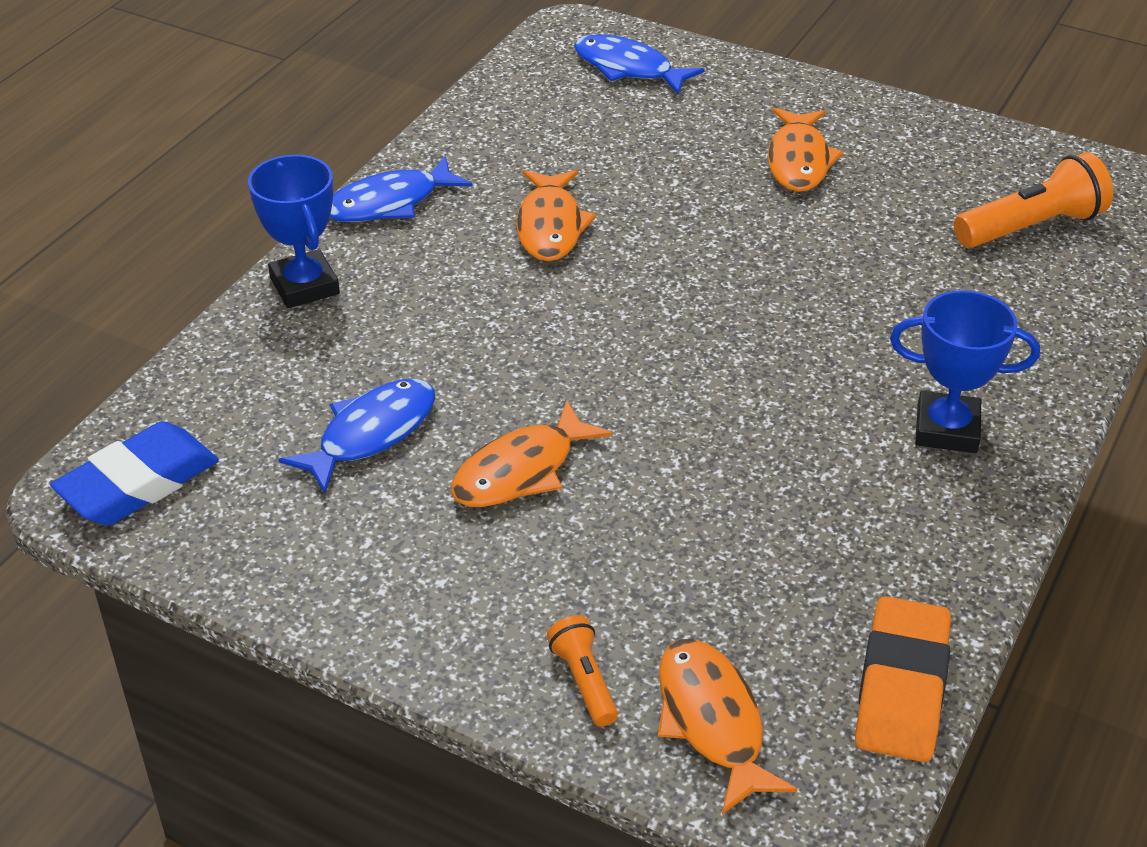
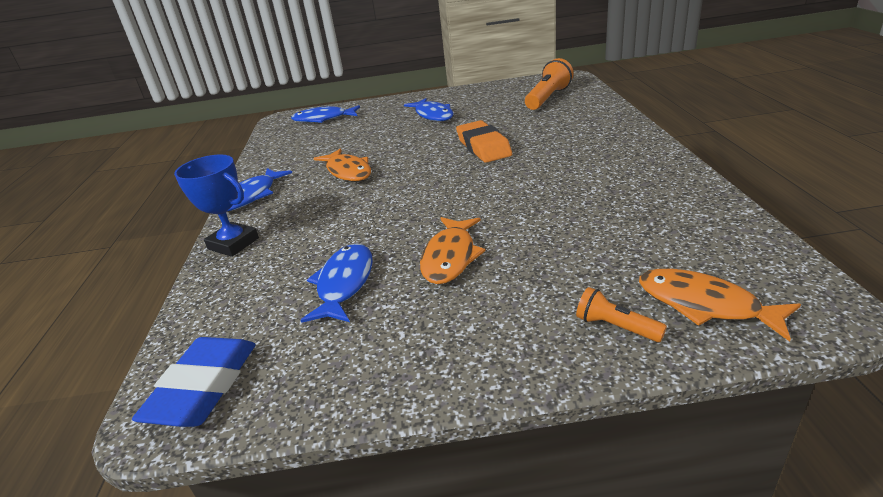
camera: 30 degrees left, 10 degrees down
(798, 161) = (433, 115): orange fish -> blue fish
(901, 687) = (754, 241): orange eraser -> orange eraser (483, 147)
(946, 429) = (614, 156): blue trophy -> none

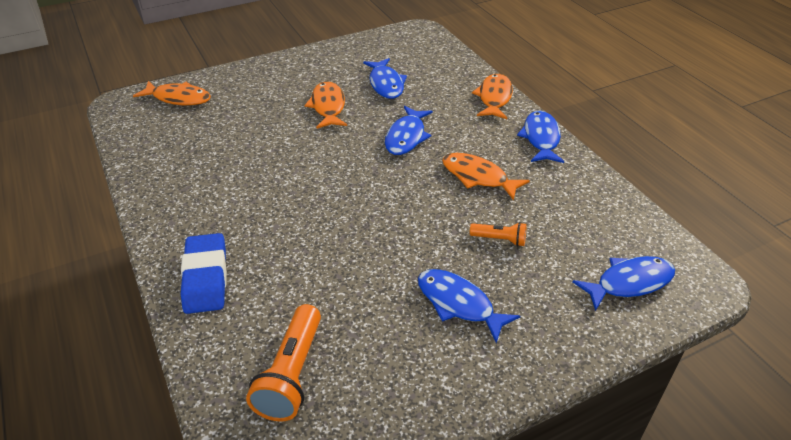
camera: 155 degrees right, 10 degrees up
(204, 387) = (413, 39): blue eraser -> blue eraser (206, 278)
(233, 244) = (494, 98): blue trophy -> orange fish
(380, 209) = (406, 137): none -> blue fish
(483, 147) = (351, 229): orange eraser -> none
(615, 327) = (226, 83): orange flashlight -> orange flashlight (500, 239)

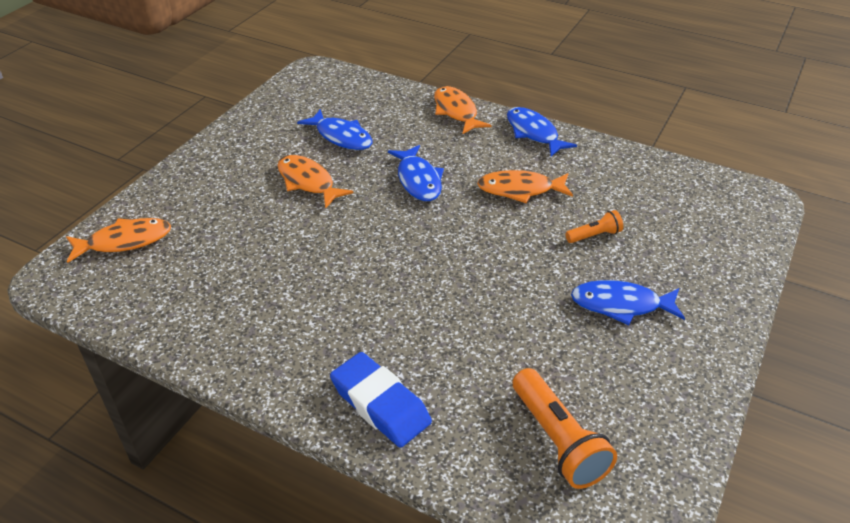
camera: 35 degrees left, 0 degrees up
(629, 283) = (718, 223): blue fish -> none

